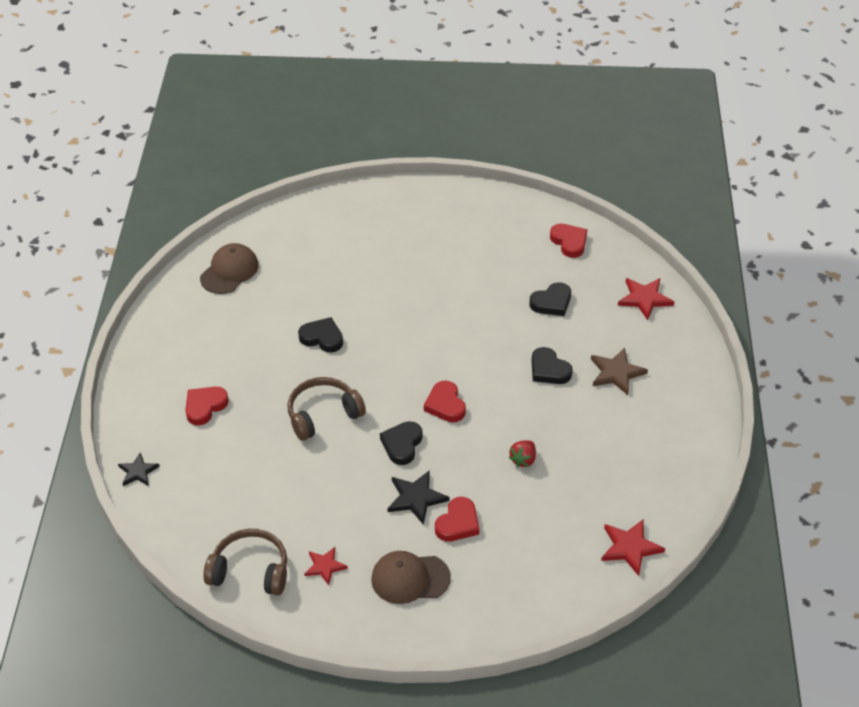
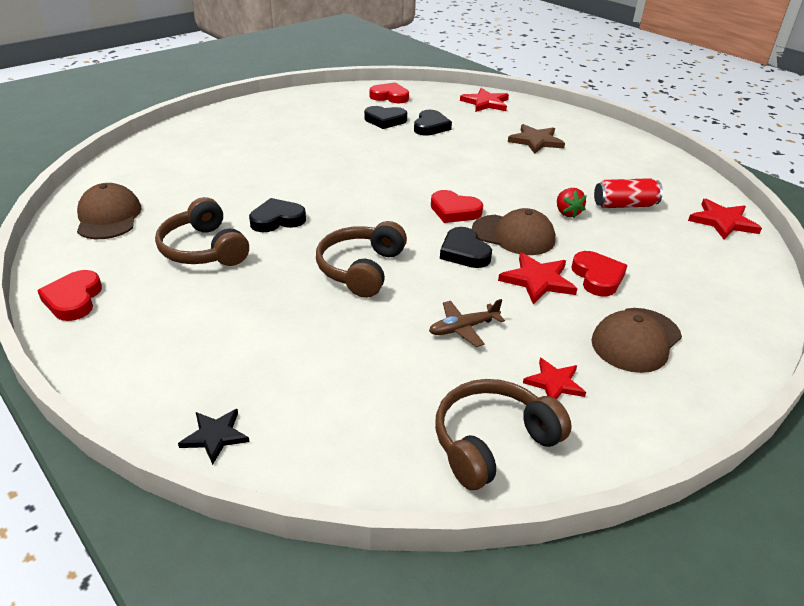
camera: 45 degrees left, 10 degrees down
(205, 406) = (223, 328): red heart -> red heart (73, 299)
(254, 337) = (204, 249): none -> brown headphones
(325, 498) = (463, 328): none -> brown plane
(416, 498) = (538, 280): black star -> red star
(455, 453) = (513, 235): none -> brown cap
(549, 370) = (491, 158): black heart -> black heart (385, 120)
(579, 482) = (624, 205): none -> red can

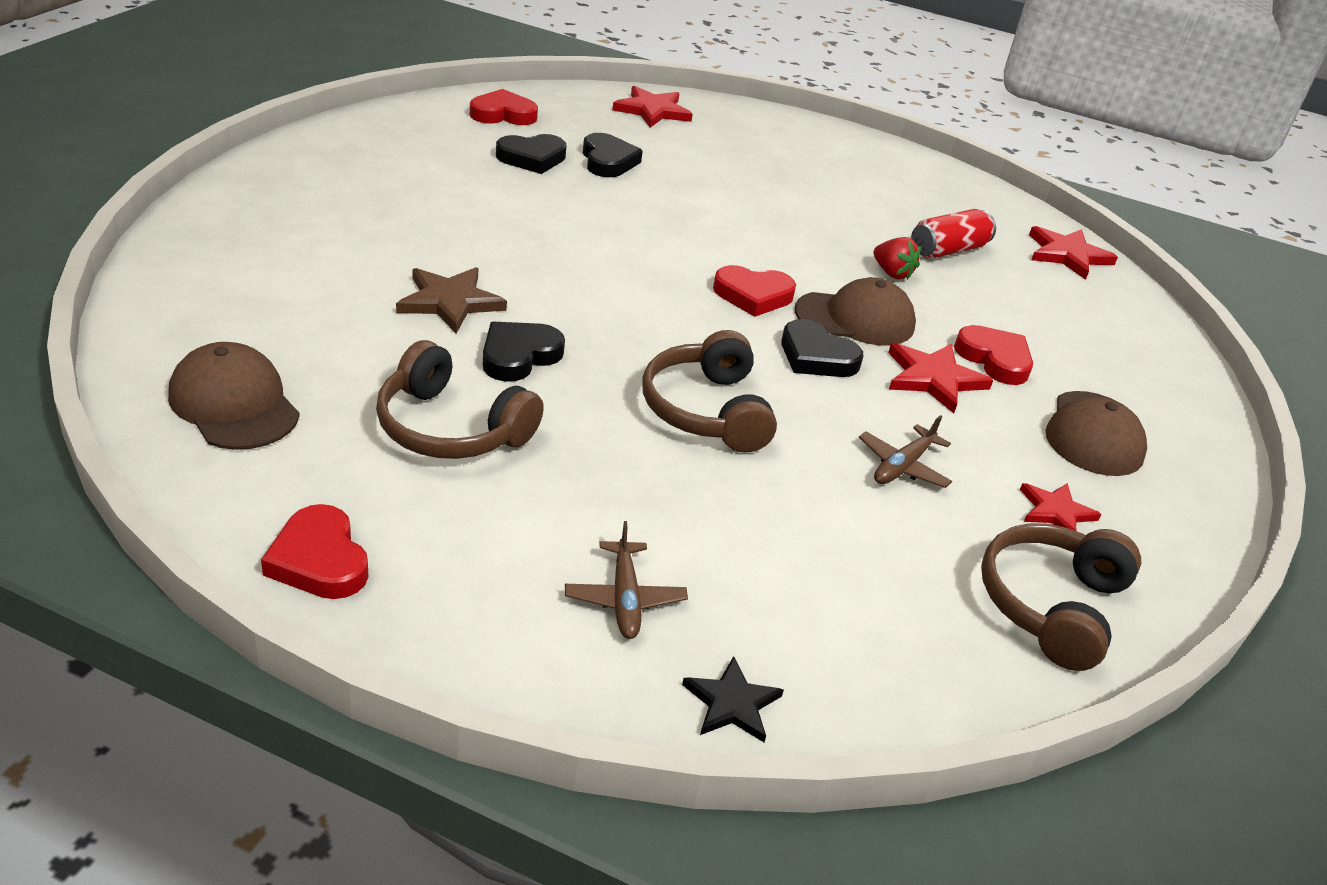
camera: 30 degrees left, 0 degrees up
(210, 360) = (624, 598): none -> brown plane
(536, 141) = (769, 167): brown star -> brown star (450, 302)

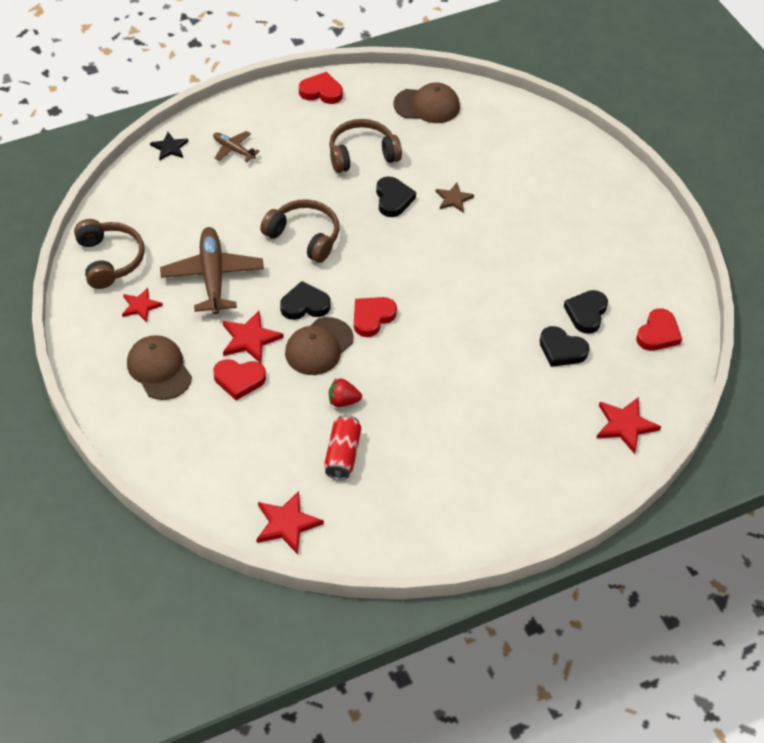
camera: 135 degrees right, 15 degrees up
(450, 302) = (453, 199): brown star -> brown star, size x0.66
(903, 466) = (212, 276): brown plane -> brown plane, size x1.94

